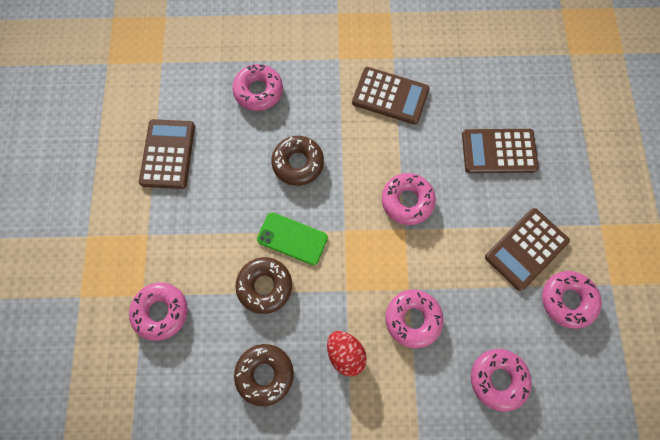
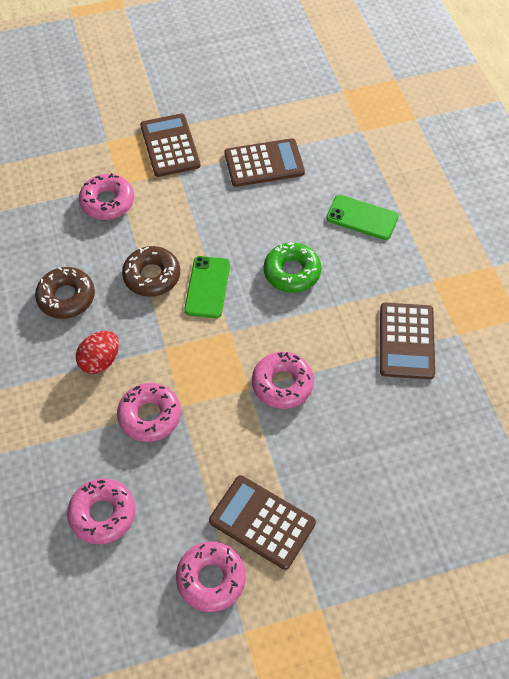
camera: 75 degrees right, 15 degrees down
(258, 91) = (362, 218): pink donut -> green phone
(298, 163) = (292, 272): brown donut -> green donut
(498, 151) = (378, 471): brown calculator -> brown calculator (170, 146)

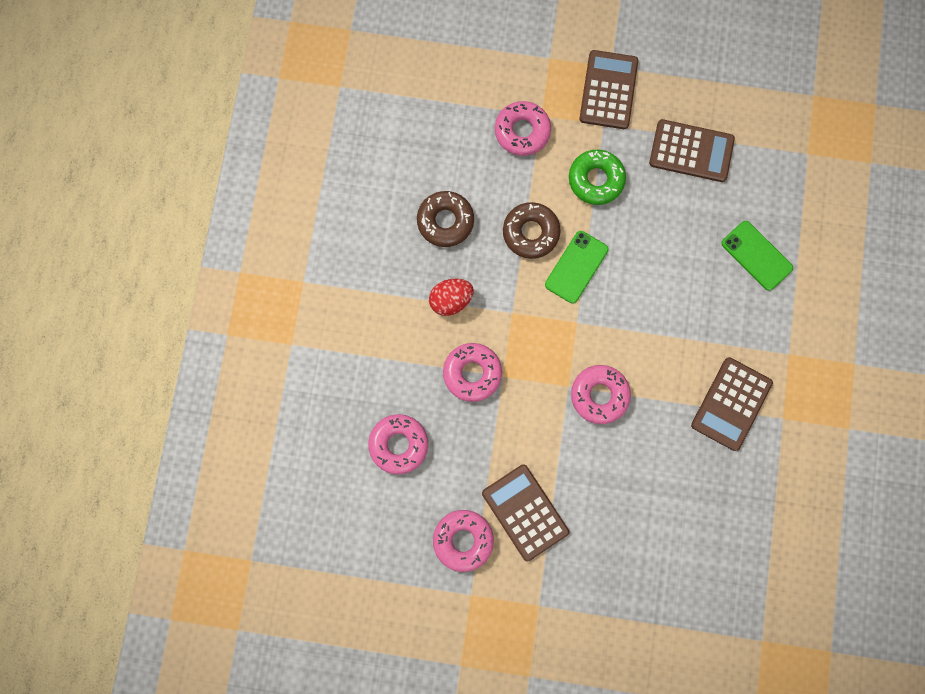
camera: 25 degrees right, 20 degrees up
(292, 272) = (661, 286): green donut -> green donut (596, 180)

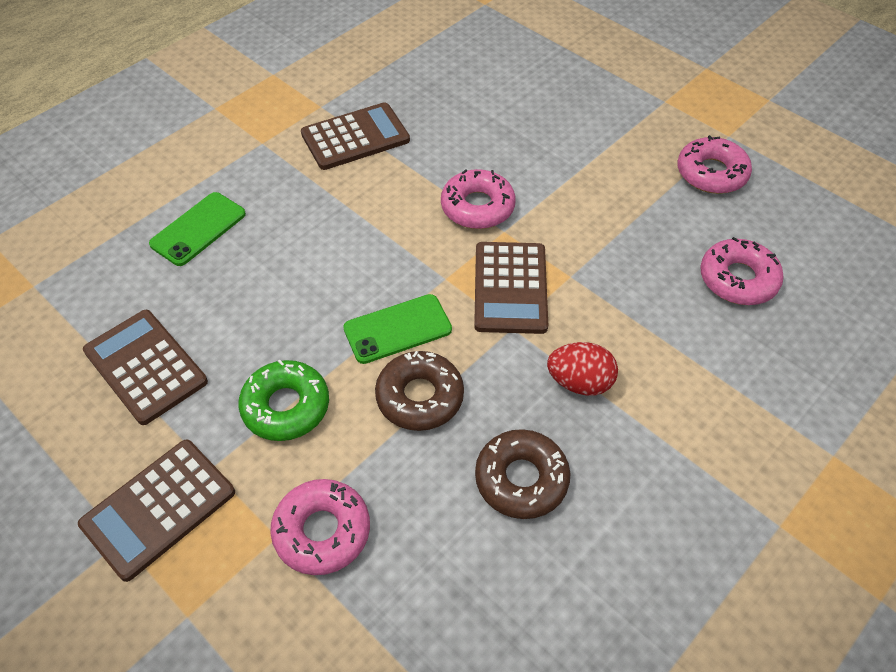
camera: 145 degrees left, 25 degrees down
(472, 373) = (605, 297): pink donut -> none
(525, 512) = (630, 163): brown calculator -> brown calculator (510, 288)
(756, 255) = (198, 229): green phone -> green phone turned 45 degrees clockwise

